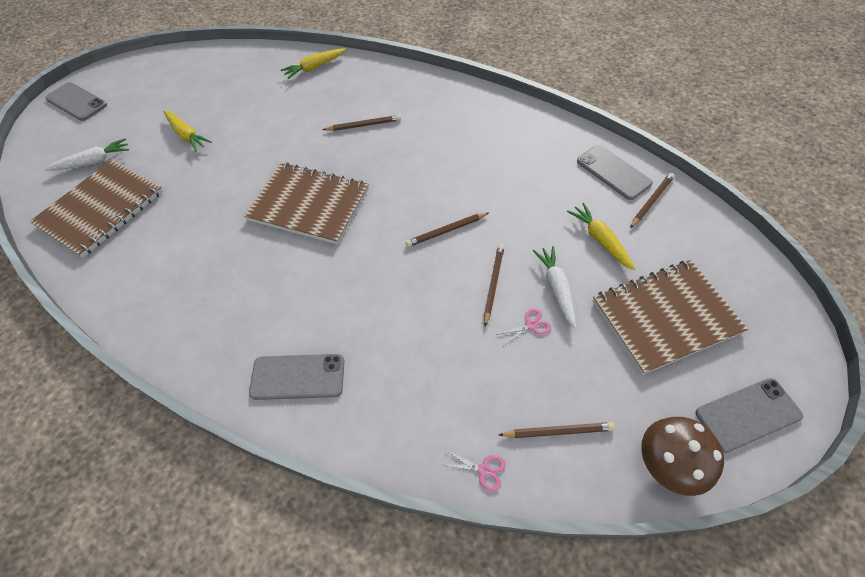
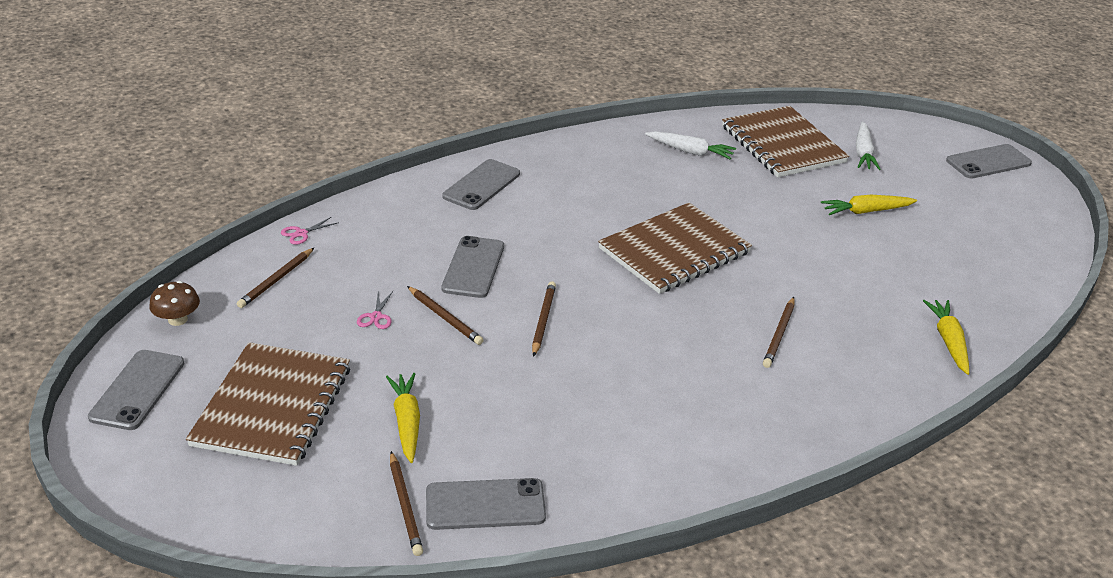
camera: 120 degrees right, 20 degrees down
(422, 305) = (473, 267): none -> grey phone
(556, 288) = (391, 354): white carrot -> white carrot (690, 151)
(600, 240) = (406, 422): yellow carrot -> yellow carrot turned 105 degrees counterclockwise
(669, 463) = (178, 319): brown mushroom -> brown mushroom, size x0.67

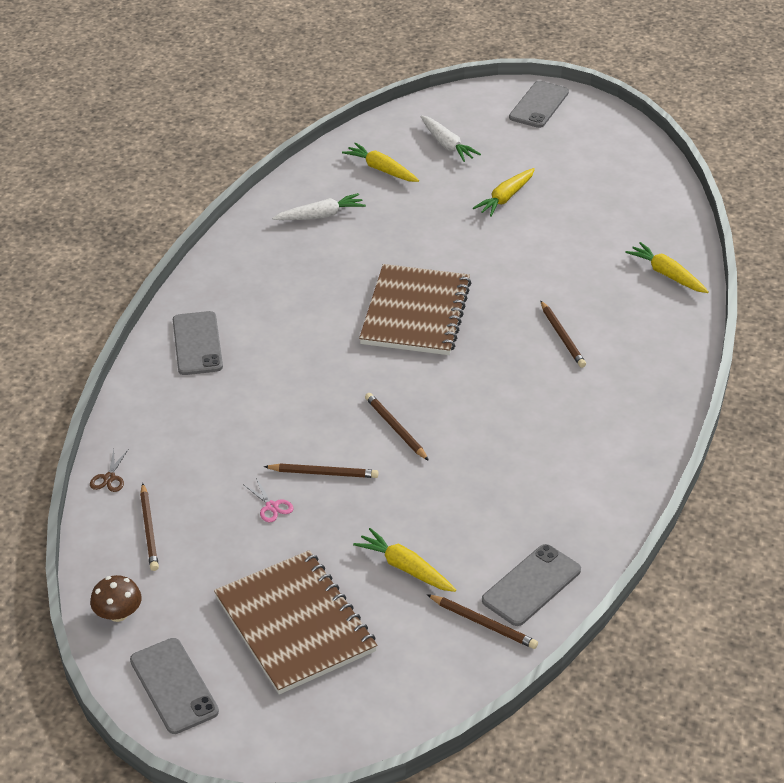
camera: 40 degrees left, 5 degrees up
(301, 233) = (109, 478): pink scissors -> brown scissors
(473, 267) = (288, 419): grey phone -> none
(782, 144) = (381, 169): brown notebook -> yellow carrot

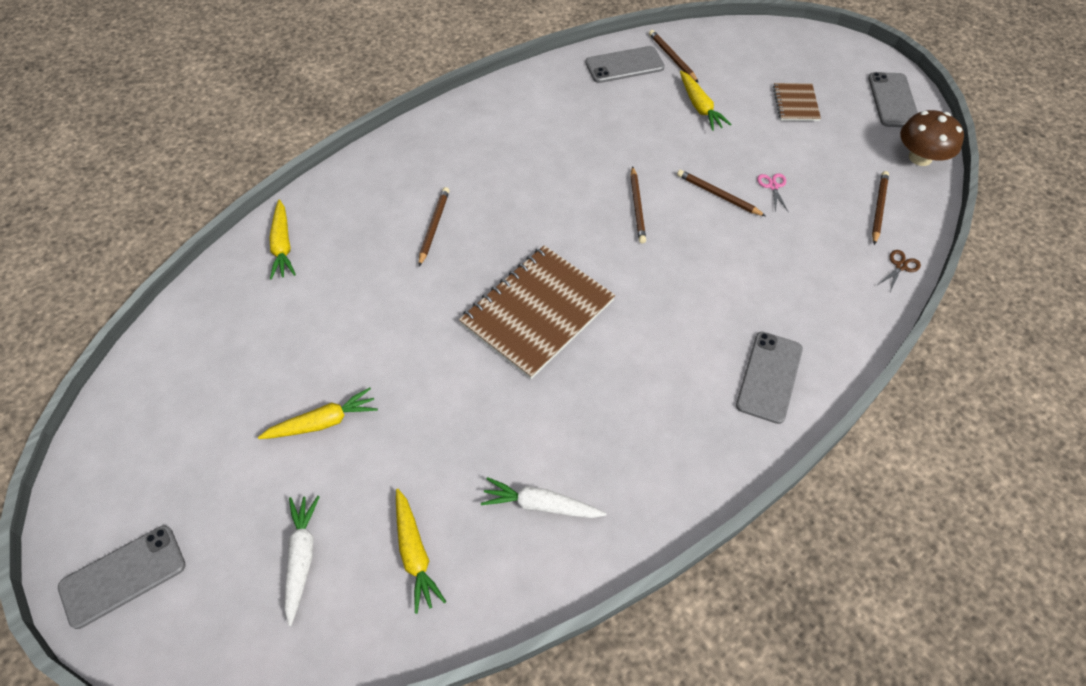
camera: 150 degrees left, 15 degrees up
(118, 614) = (920, 157): brown mushroom -> brown mushroom, size x1.50
(295, 624) = (795, 103): brown notebook -> brown notebook, size x0.49

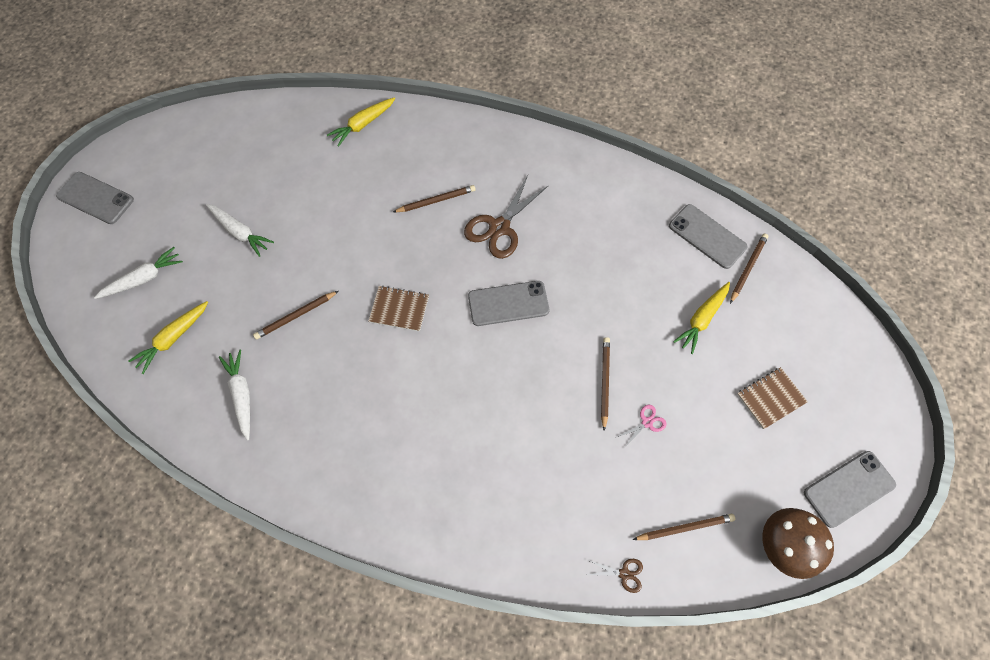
camera: 60 degrees right, 10 degrees up
(323, 422) = (240, 232): yellow carrot -> white carrot
(505, 193) = (499, 227): none -> brown scissors
(537, 312) = (399, 309): brown notebook -> brown notebook, size x0.49
(637, 207) = (548, 325): brown pencil -> brown pencil (296, 316)
(769, 377) = (434, 505): grey phone -> grey phone (508, 303)

